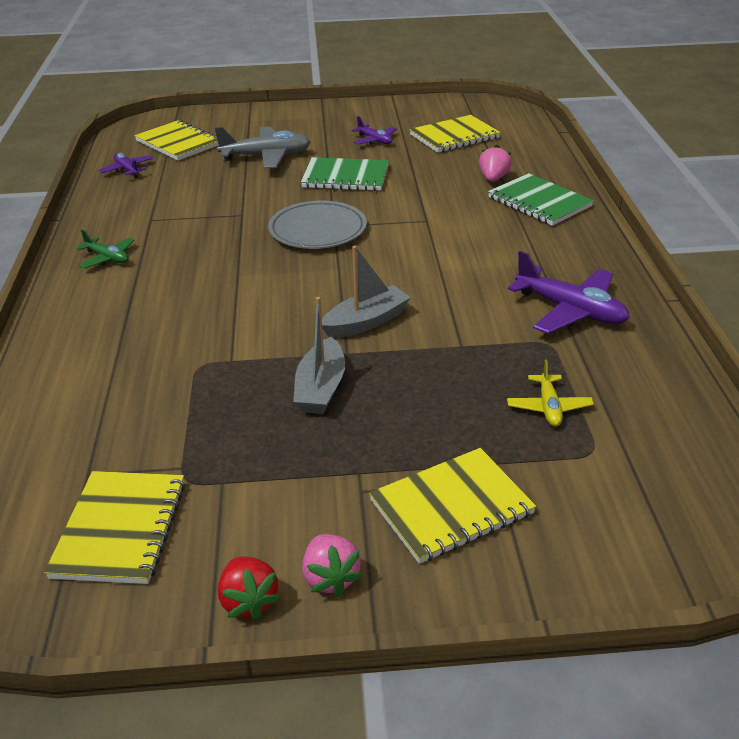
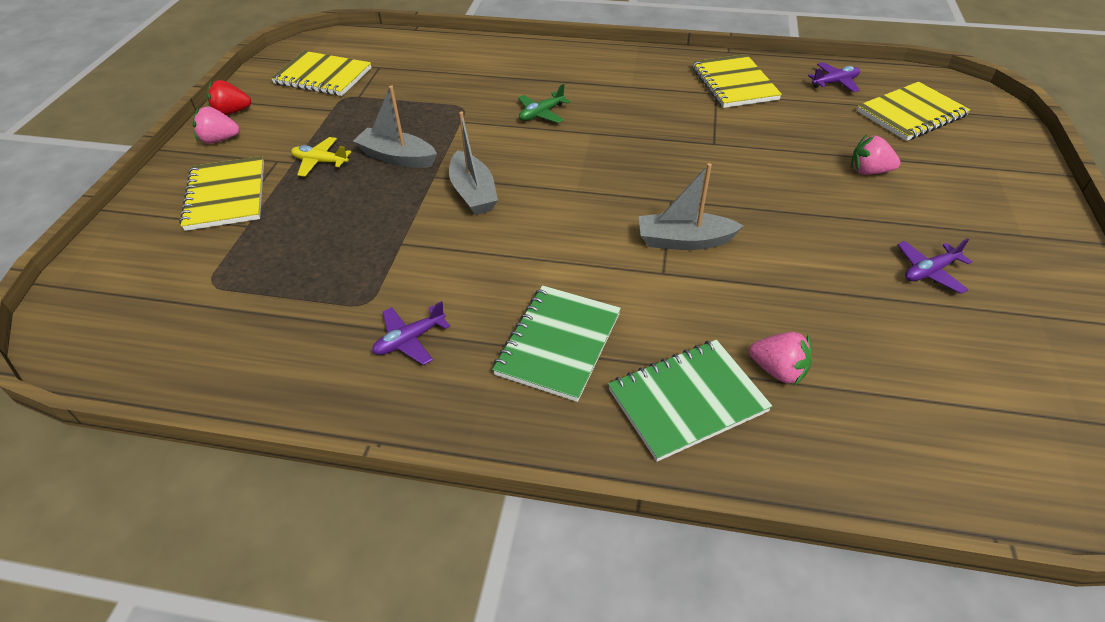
camera: 105 degrees right, 10 degrees up
(108, 258) = (647, 72): green plane -> green plane (541, 114)
(266, 157) = (869, 171): grey plane -> pink strawberry
(317, 230) = (664, 187): grey plate -> none
(345, 177) = (800, 226): green notebook -> green notebook (558, 344)
(385, 216) = (684, 241): none -> grey boat
(454, 136) = (952, 366): yellow notebook -> yellow notebook (734, 84)
(549, 407) = (280, 274): yellow plane -> yellow plane (320, 162)
(570, 311) = (410, 340): purple plane -> purple plane, size x0.55

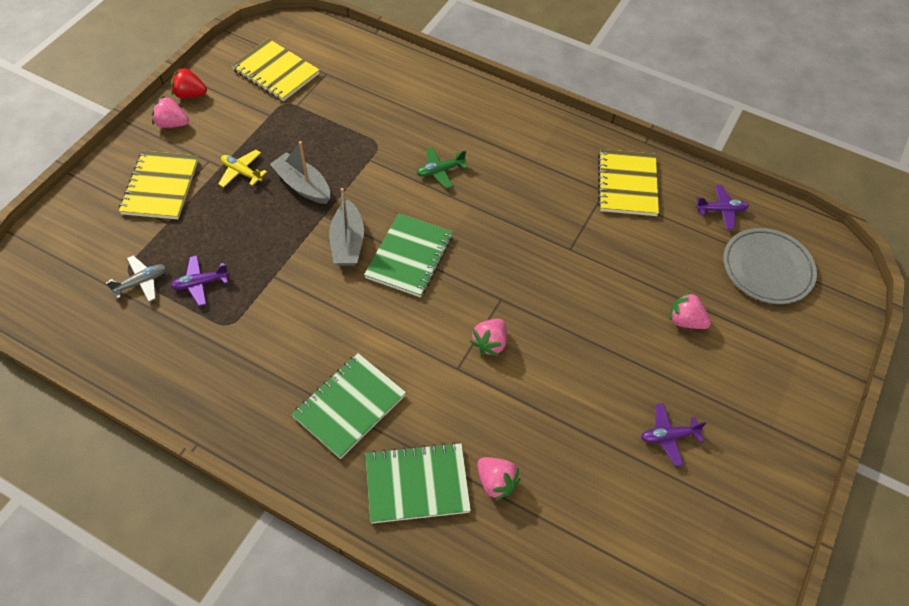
camera: 15 degrees right, 10 degrees up
(235, 290) = (141, 282): none -> grey plane
(410, 340) = (247, 368): purple plane -> purple plane (200, 283)
(549, 189) = (409, 257): none -> green notebook
(684, 241) = (490, 343): grey boat -> pink strawberry
(911, 114) = (767, 268): yellow notebook -> grey plate

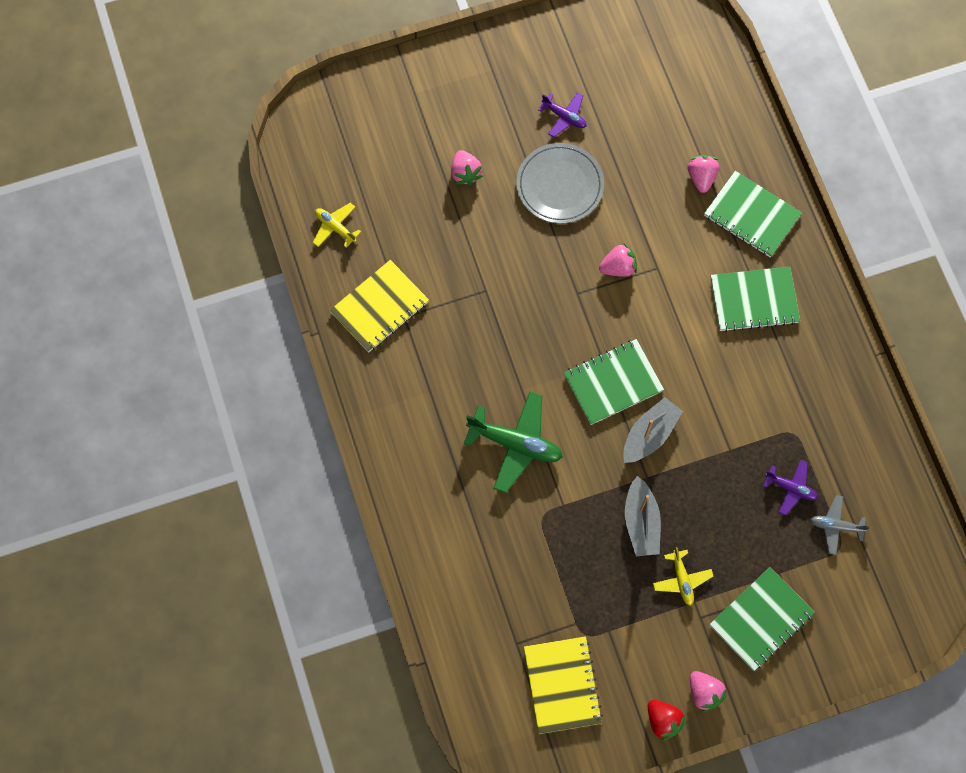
camera: 135 degrees left, 15 degrees up
(161, 187) = (761, 619): yellow notebook -> green notebook
(440, 171) = (515, 444): green plane -> green plane, size x1.81
(721, 210) = (335, 227): purple plane -> yellow plane
(767, 268) = (361, 160): grey plate -> grey plate (560, 185)

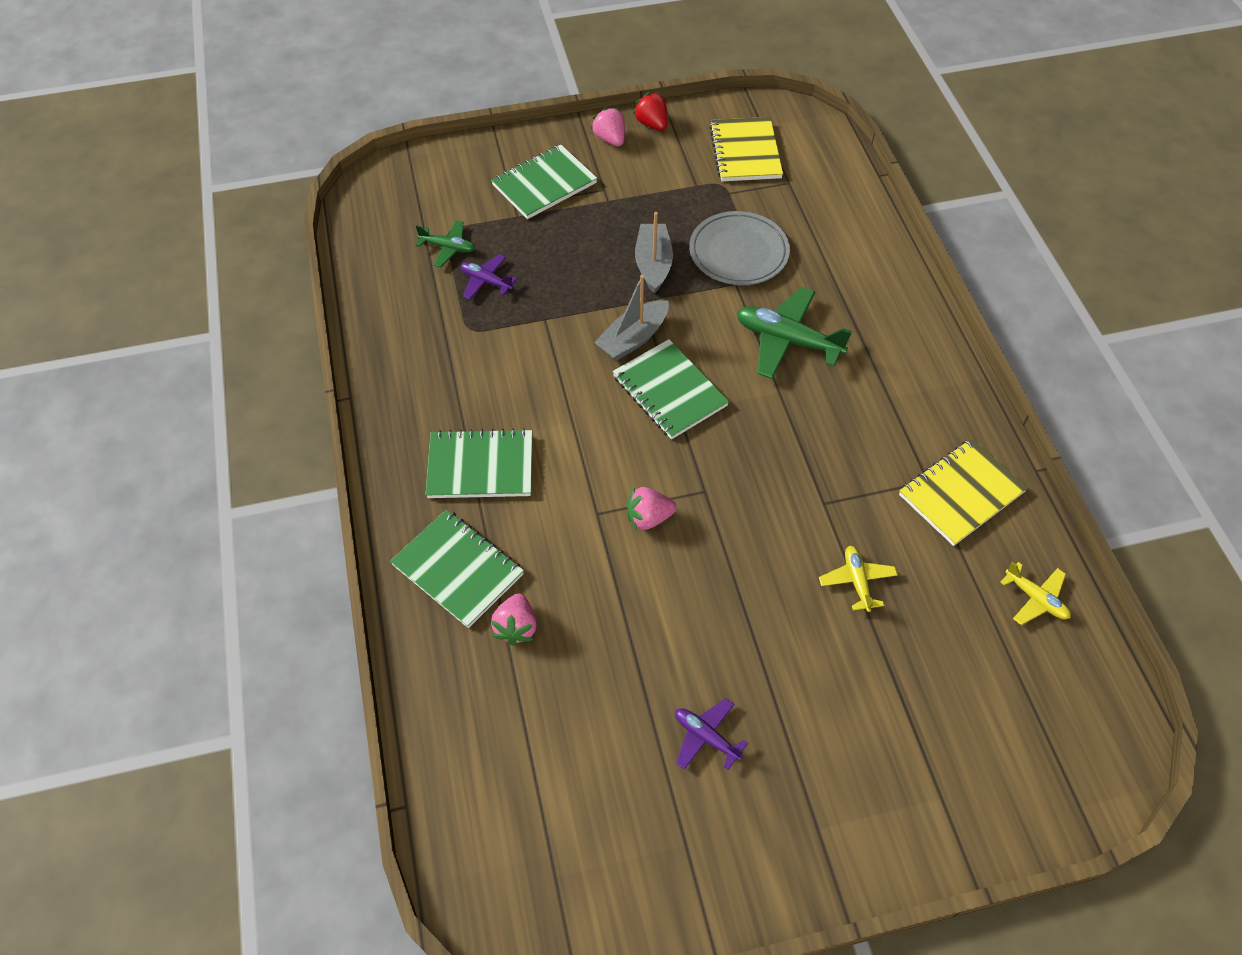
camera: 175 degrees left, 15 degrees down
(465, 173) = (855, 661): pink strawberry -> none
(560, 185) = (719, 632): grey plate -> grey plate (738, 252)
(613, 383) = (669, 391): green notebook -> green notebook turned 75 degrees clockwise
(682, 579) = (618, 217): yellow plane -> yellow plane (857, 581)
(835, 526) = (448, 248): grey plane -> green plane

